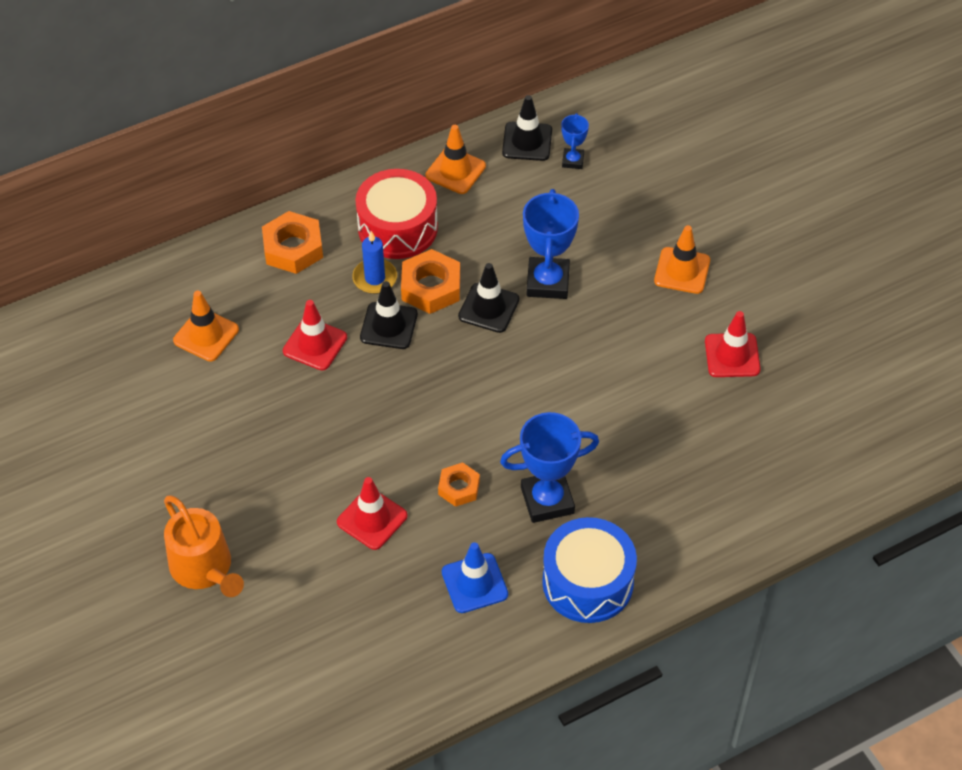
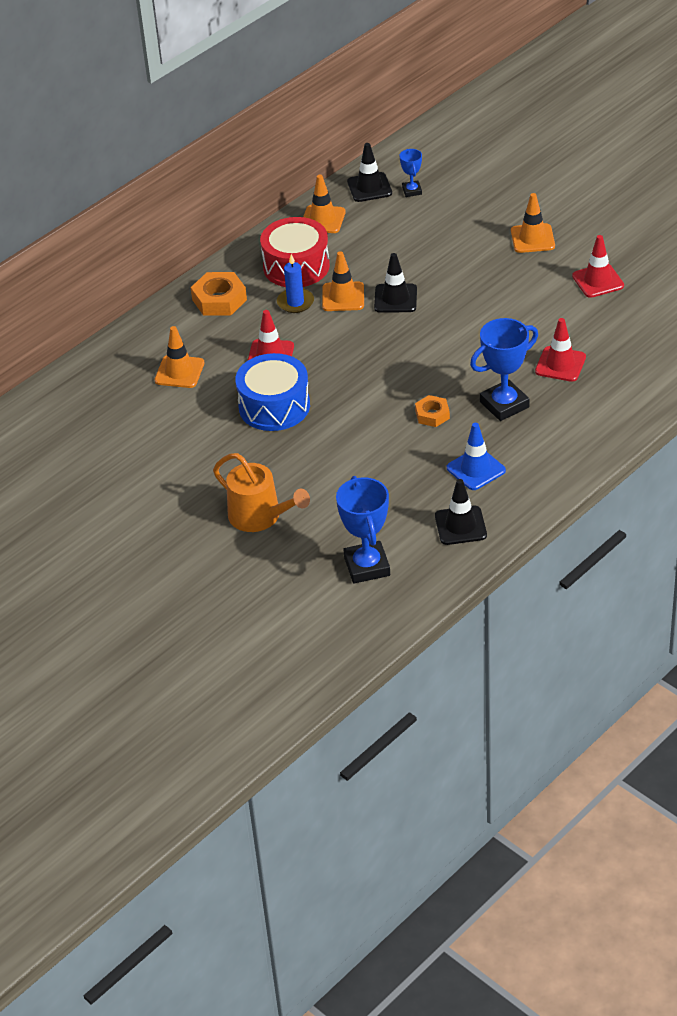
camera: 15 degrees left, 10 degrees down
(372, 519) = (375, 451): red traffic cone -> red traffic cone (560, 364)
(389, 326) = (323, 329): black traffic cone -> black traffic cone (460, 526)
(431, 287) = (343, 297): orange nut -> orange traffic cone
(547, 282) = (433, 271): blue trophy -> blue trophy (367, 566)
(587, 582) = (561, 445): blue drum -> blue drum (274, 406)

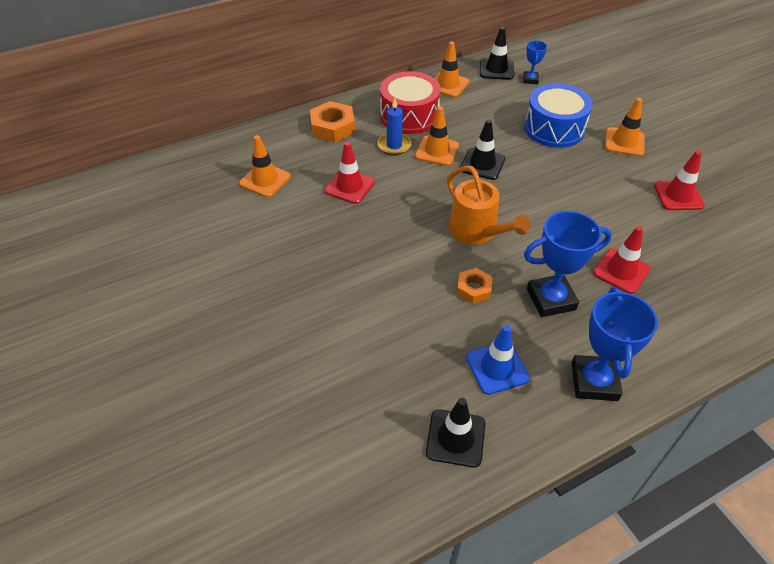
camera: 15 degrees right, 5 degrees up
(259, 516) = (252, 353): orange watering can -> orange watering can (477, 231)
(274, 406) = (328, 236): blue drum -> blue drum (554, 128)
(367, 566) = (330, 459): blue trophy -> blue trophy (594, 381)

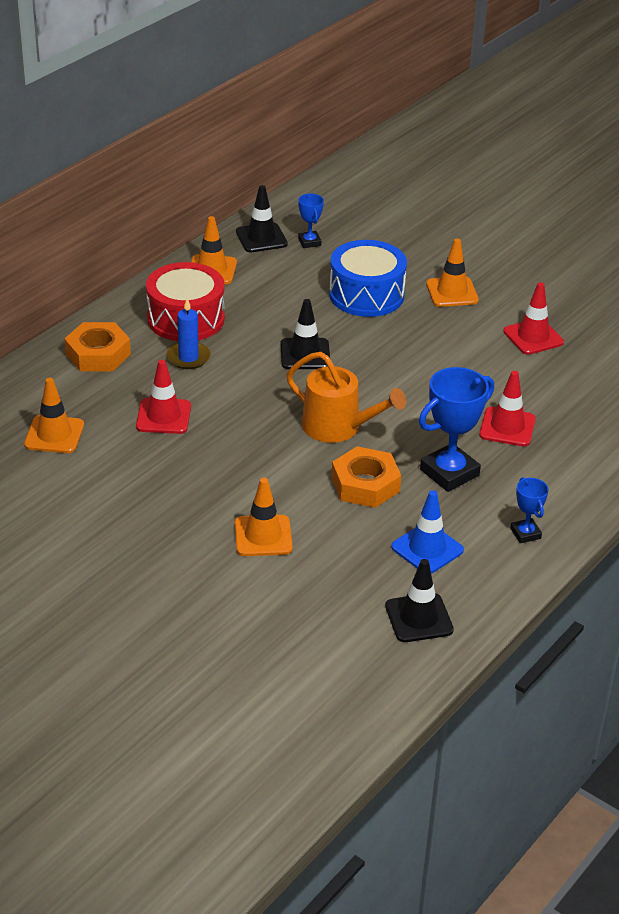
camera: 25 degrees left, 10 degrees down
(437, 151) = (243, 352): orange traffic cone -> orange traffic cone (263, 536)
(474, 289) = (365, 484): orange nut -> orange nut, size x1.62
(594, 381) = (525, 533): blue trophy -> blue trophy, size x0.53

